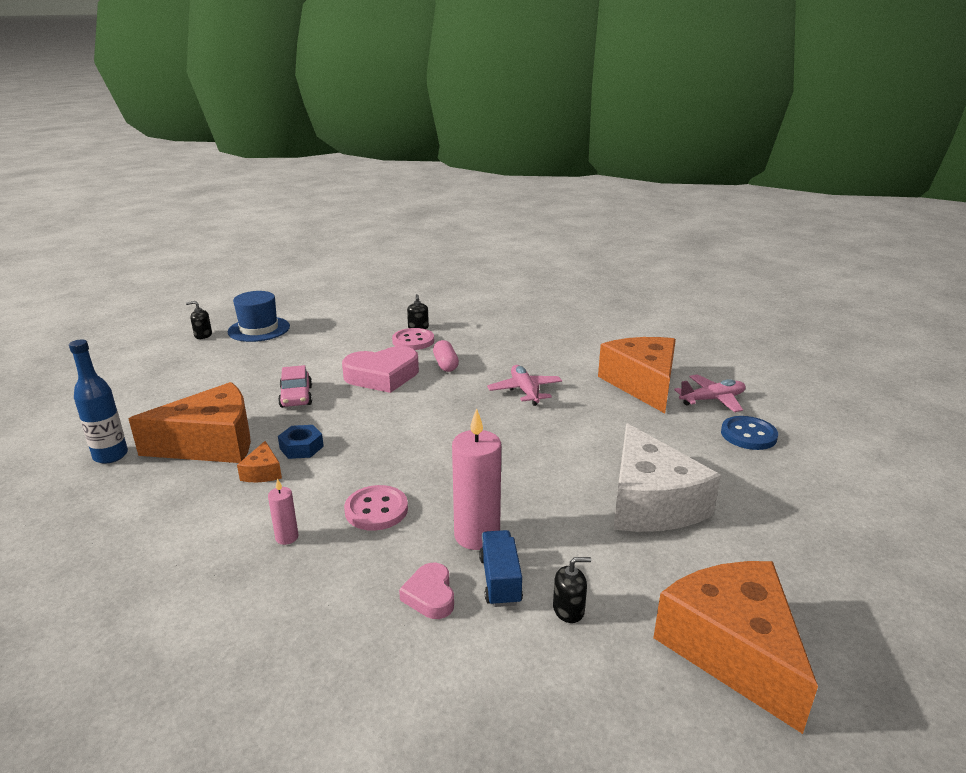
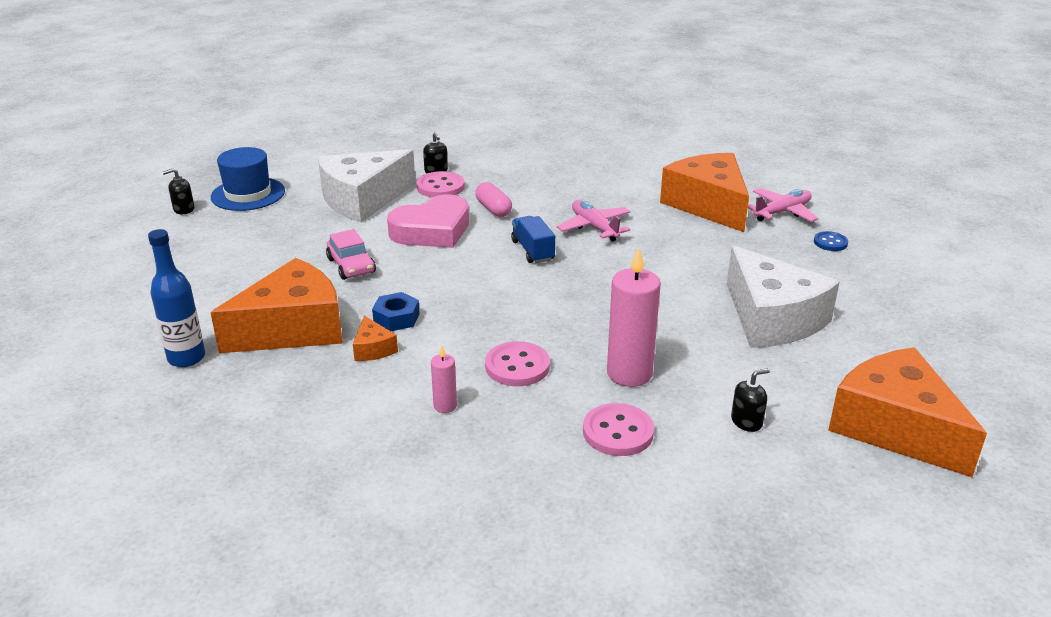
camera: 15 degrees left, 5 degrees up
(343, 344) = (363, 200): none -> white cheese
(430, 596) = (618, 432): pink heart -> pink button
(500, 580) = (673, 408): blue truck -> blue truck (532, 251)
(748, 435) = (830, 242): blue button -> blue button, size x0.62

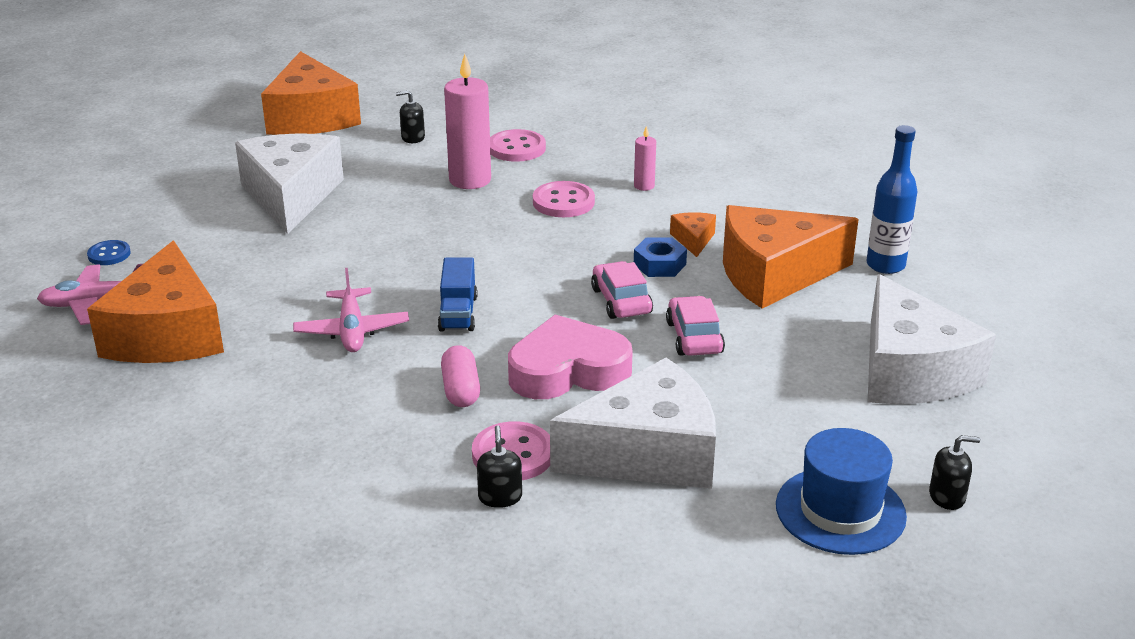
camera: 160 degrees left, 0 degrees up
(187, 271) = (910, 371): none -> white cheese
(416, 281) = (621, 301): none -> pink car

